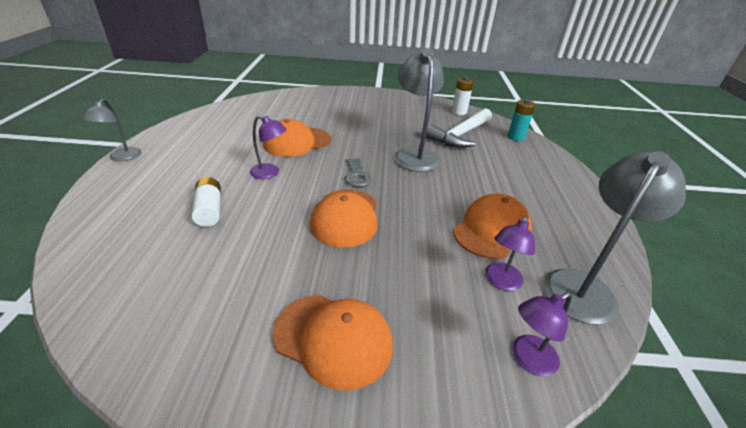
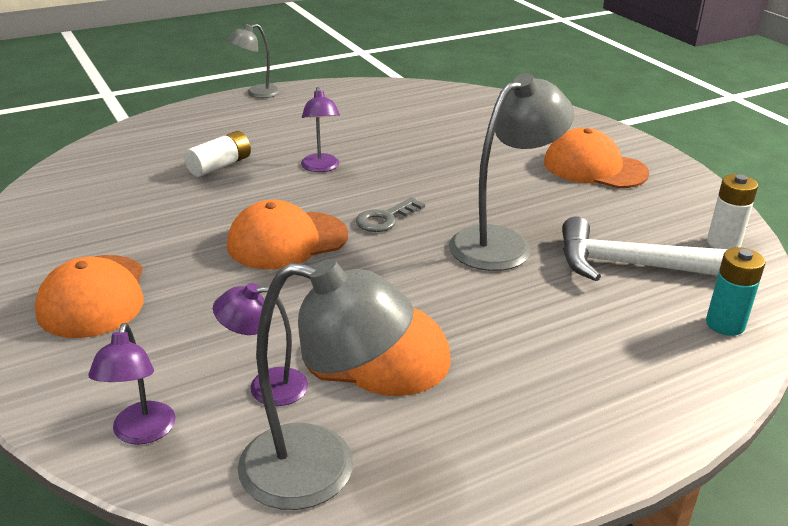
camera: 60 degrees right, 5 degrees down
(297, 142) = (410, 156): orange cap -> orange cap (594, 168)
(527, 359) = (141, 433): purple lamp -> purple lamp turned 120 degrees counterclockwise

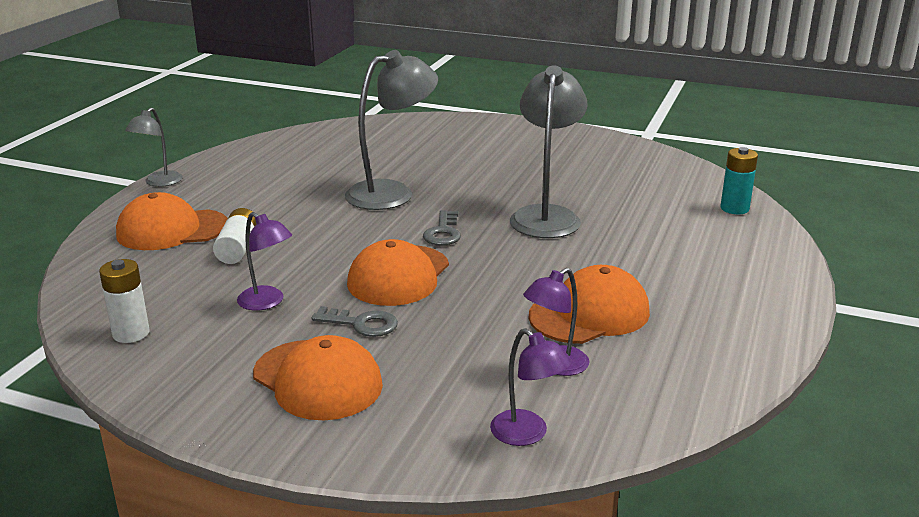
camera: 40 degrees left, 5 degrees down
(194, 267) = (362, 324): none -> grey key
(321, 167) = (329, 218): purple lamp -> purple lamp (267, 302)
(322, 469) = (668, 387): grey lamp -> grey lamp (392, 193)
(594, 168) = (523, 147): orange cap -> orange cap (172, 230)
(632, 265) = (640, 197): white hammer -> none
(723, 243) = (666, 165): white battery -> white battery (131, 333)

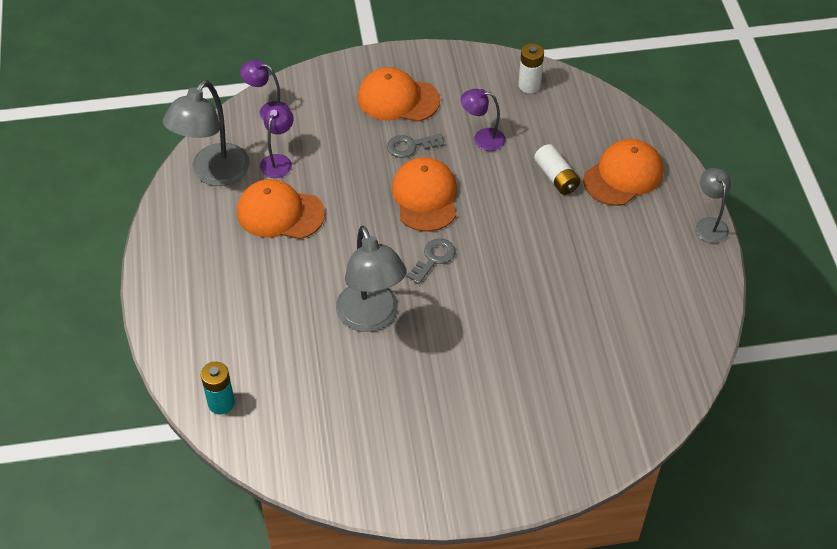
camera: 150 degrees right, 25 degrees up
(392, 193) = (517, 295): grey lamp -> grey lamp (213, 174)
(443, 232) = (433, 258): grey key -> grey key turned 60 degrees clockwise
(589, 314) = (280, 213): orange cap -> orange cap turned 75 degrees clockwise

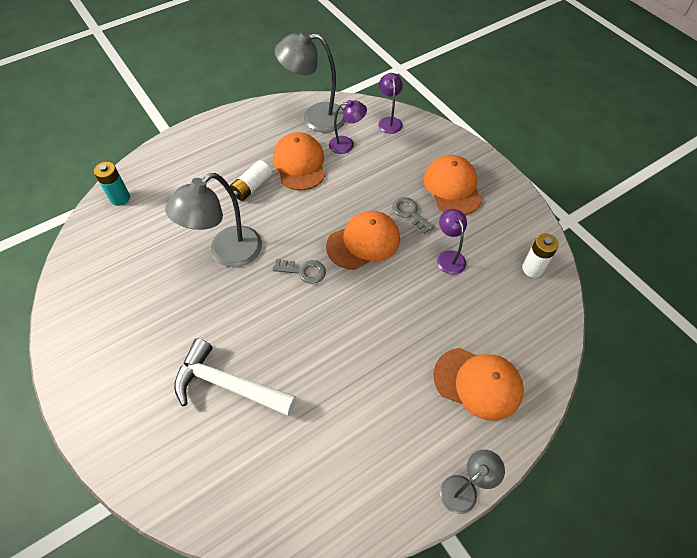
camera: 65 degrees right, 5 degrees up
(534, 361) = (228, 385): none -> white hammer
(556, 177) = (441, 328): white battery -> white battery (252, 187)

